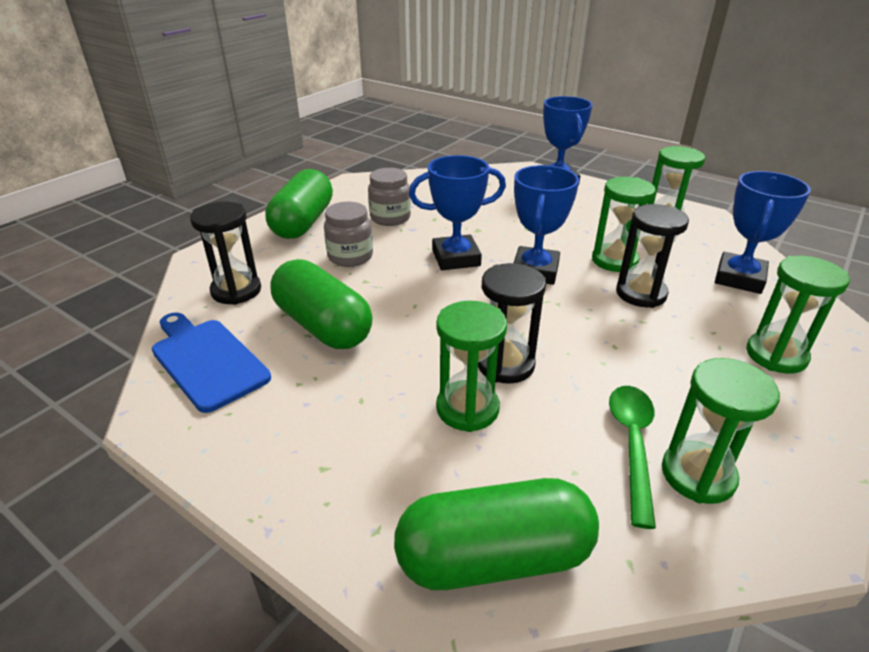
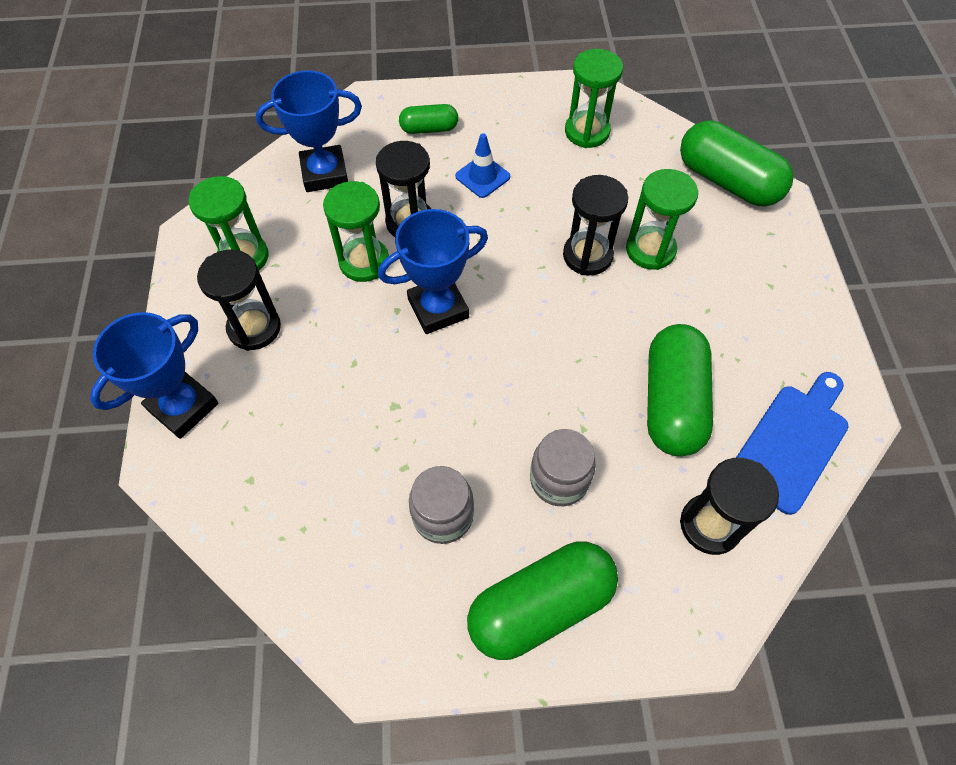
camera: 130 degrees left, 25 degrees up
(207, 360) = (791, 443): blue cutting board -> blue cutting board turned 150 degrees counterclockwise
(456, 258) = (472, 384): blue trophy -> none
(593, 210) = (254, 328): none -> black hourglass
(632, 444) = (593, 164): green spoon -> none
(671, 355) = (482, 176): none -> blue traffic cone
(776, 355) = (429, 129): green hourglass -> green capsule

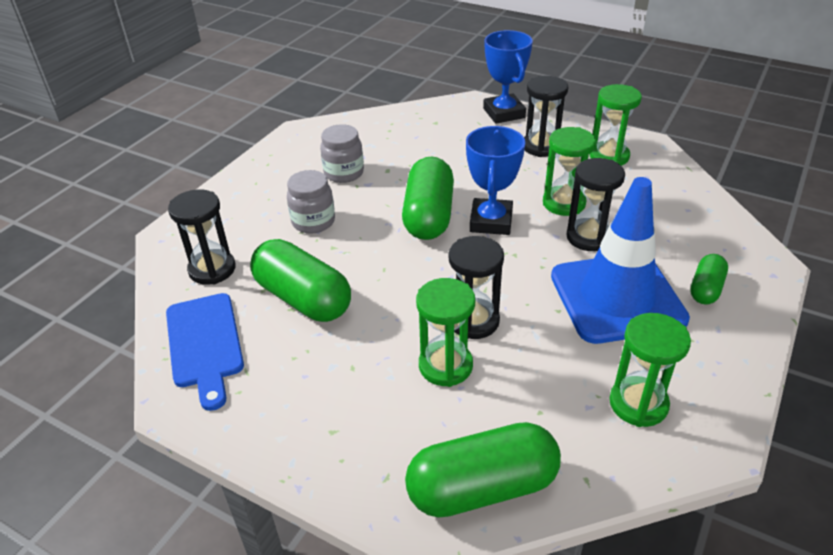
camera: 125 degrees right, 20 degrees down
(324, 173) = (677, 212): blue trophy -> none
(482, 176) = (617, 297): blue traffic cone -> blue traffic cone, size x2.44
(540, 606) = (258, 186): green capsule -> green capsule (429, 215)

